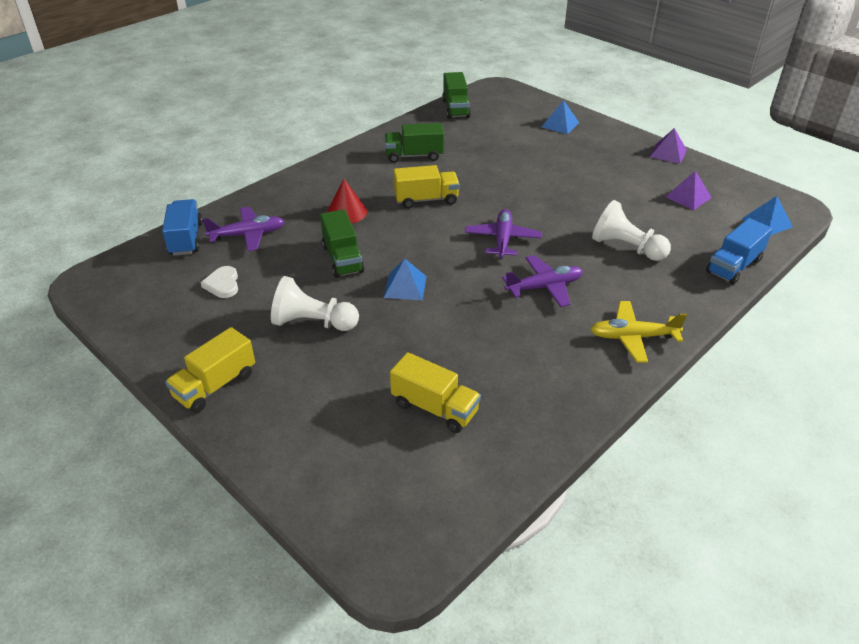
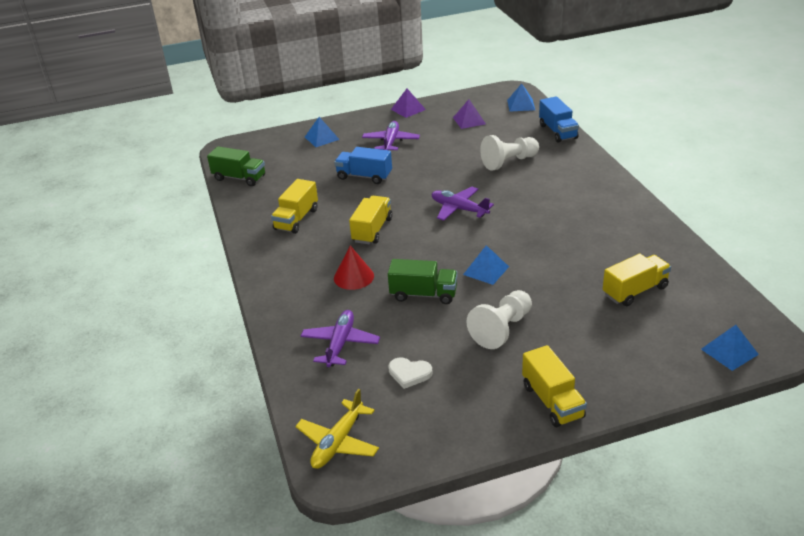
camera: 60 degrees left, 5 degrees down
(186, 239) = (312, 387): blue truck -> blue truck (364, 176)
(358, 518) = (729, 351): none -> blue pyramid
(414, 156) = (296, 219): green truck -> yellow truck
(544, 287) = (530, 208): purple plane -> purple plane (391, 142)
(632, 337) = (606, 190): yellow plane -> yellow plane (338, 442)

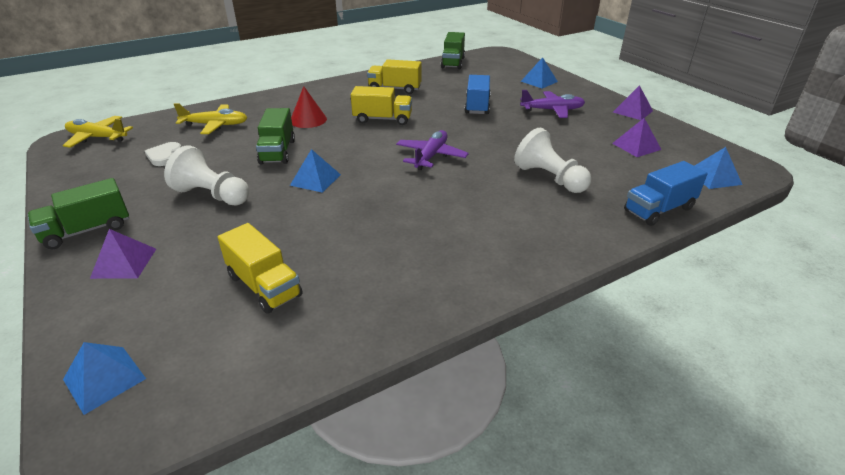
camera: 75 degrees right, 0 degrees up
(340, 343) = (215, 125): purple plane -> yellow plane
(552, 401) = (87, 230): yellow truck -> green truck
(604, 367) = (124, 263): none -> purple pyramid

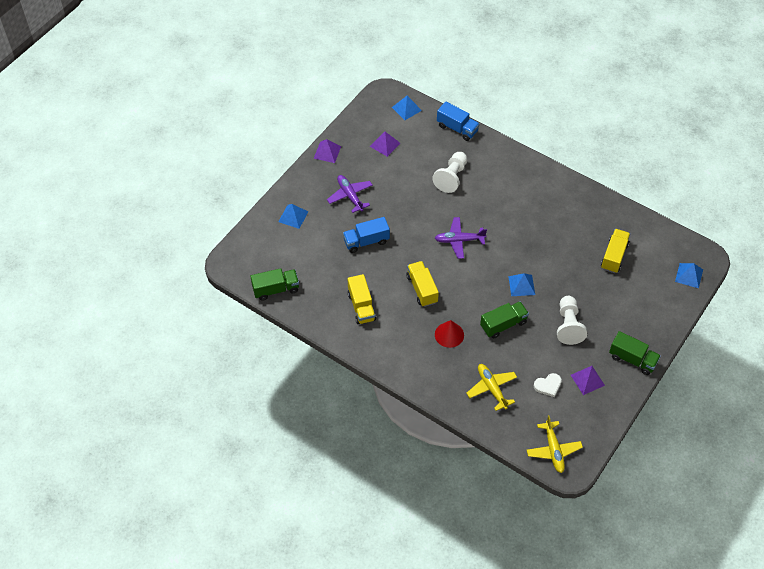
camera: 115 degrees left, 20 degrees up
(124, 263) = (639, 321): purple pyramid -> purple pyramid (587, 380)

